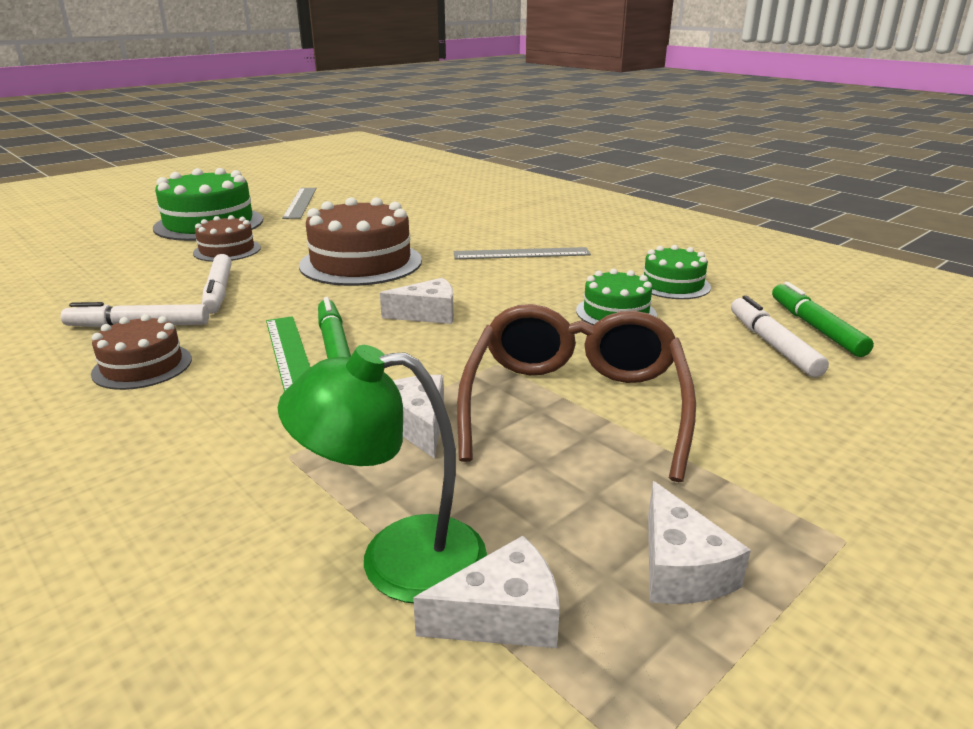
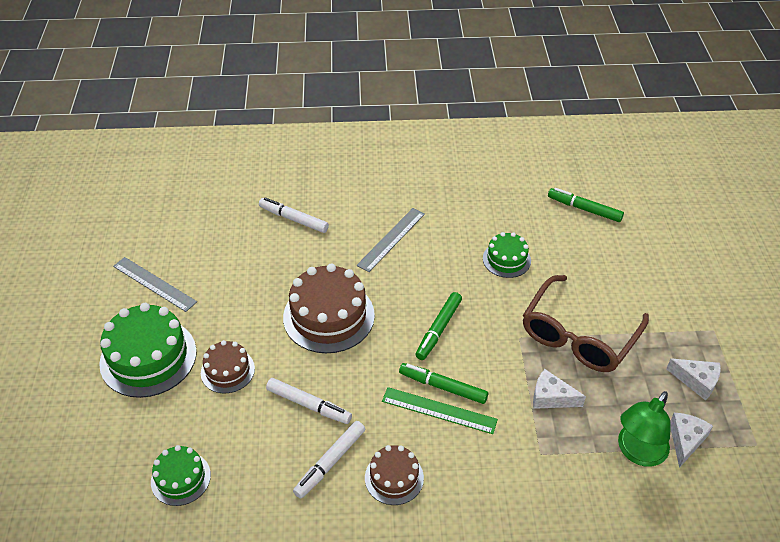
camera: 50 degrees left, 20 degrees up
(428, 314) = (438, 329): white cheese -> green marker
(575, 404) = (578, 336): brown glasses -> brown glasses turned 105 degrees counterclockwise
(673, 285) = (496, 215): green cake -> green cake (180, 478)
(772, 345) = (586, 236): white marker -> white marker (293, 219)

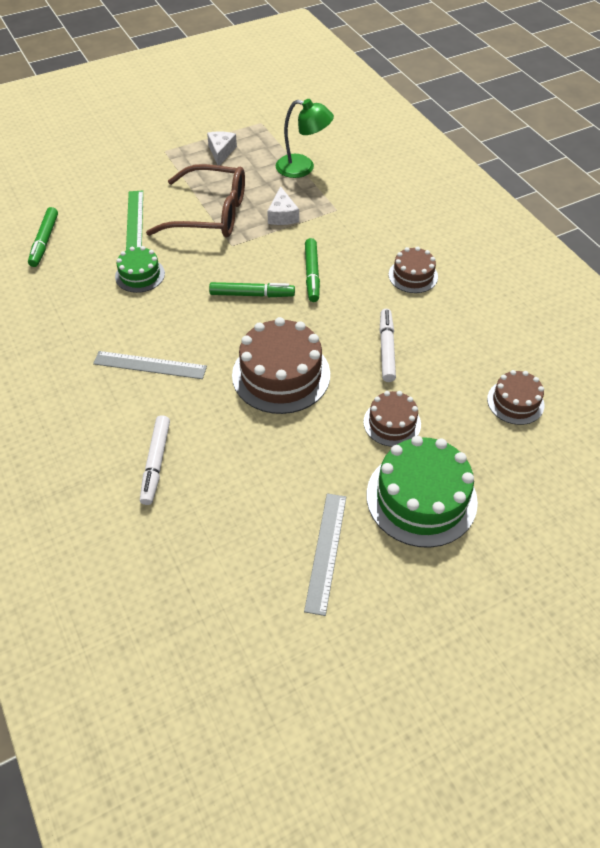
camera: 115 degrees left, 5 degrees up
(180, 478) = (515, 402): green cake -> brown cake
(330, 462) = (428, 315): white marker -> none
(439, 410) = (336, 270): green ruler -> green ruler (135, 221)
(685, 440) = (278, 150): white cheese -> none

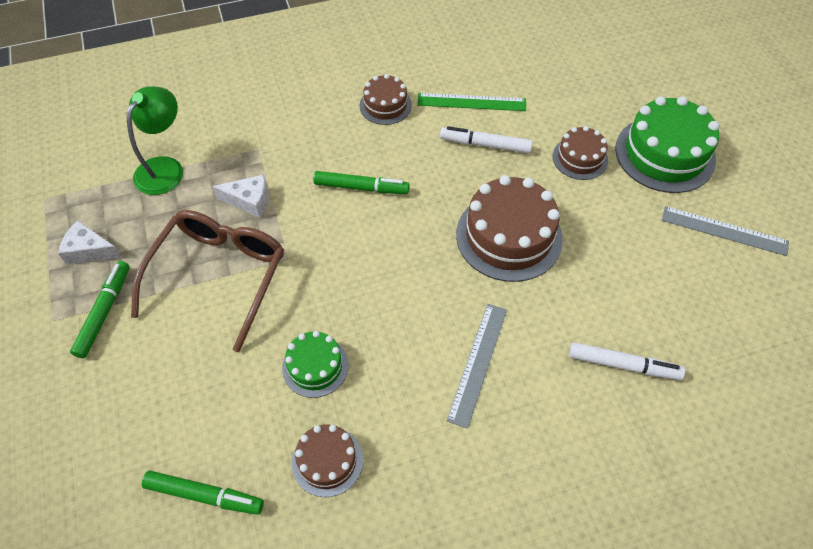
camera: 80 degrees left, 5 degrees up
(135, 221) = (201, 367): green ruler -> green ruler (471, 102)
(252, 294) = (381, 248): green marker -> green marker (104, 312)
(515, 402) = (561, 71): brown cake -> brown cake (327, 461)

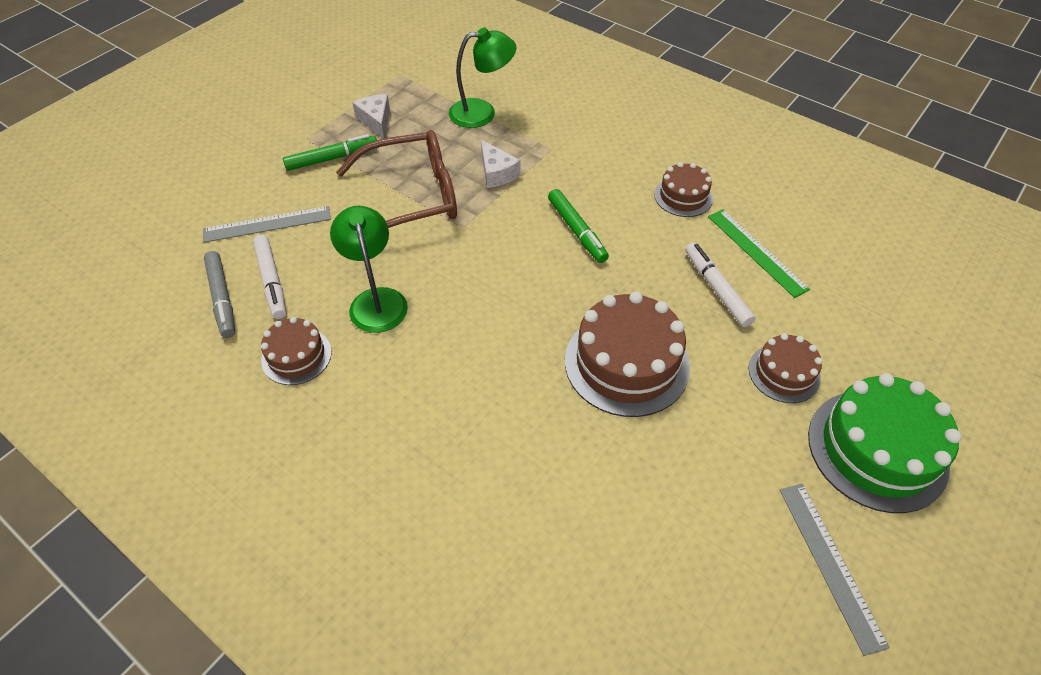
camera: 55 degrees right, 5 degrees down
(204, 495) = (222, 298): green marker -> grey marker
(315, 366) = (376, 300): green cake -> green lamp
(478, 363) = (465, 411): grey ruler -> grey ruler (267, 224)
(623, 365) = (559, 539): white marker -> white marker (272, 281)

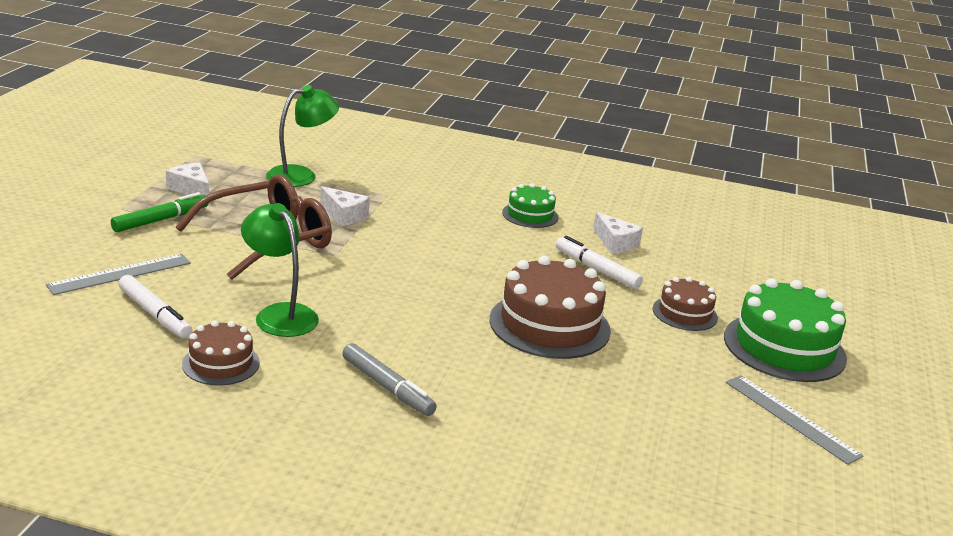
camera: 25 degrees left, 25 degrees down
(222, 298) = (106, 333): grey marker -> grey marker (387, 387)
(577, 230) = (448, 246): green marker -> none
(683, 196) = (530, 215): brown cake -> green cake
(756, 252) = (615, 243): green ruler -> white cheese

